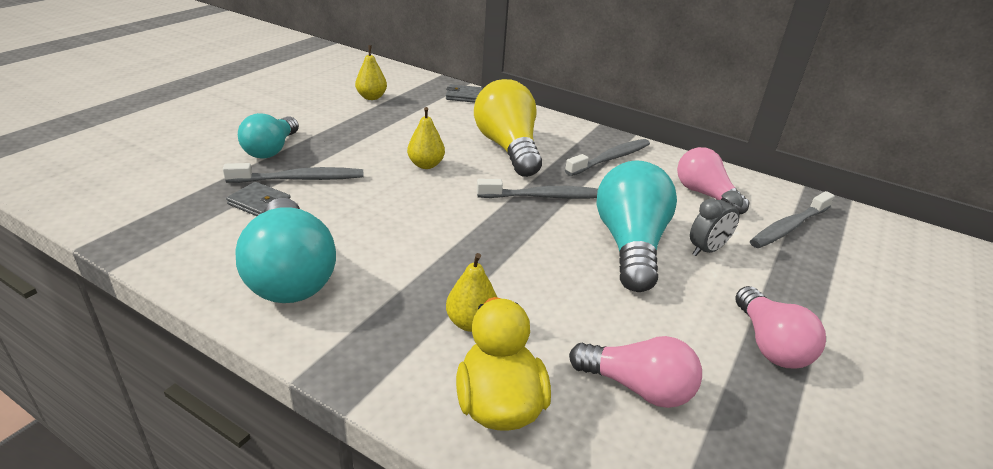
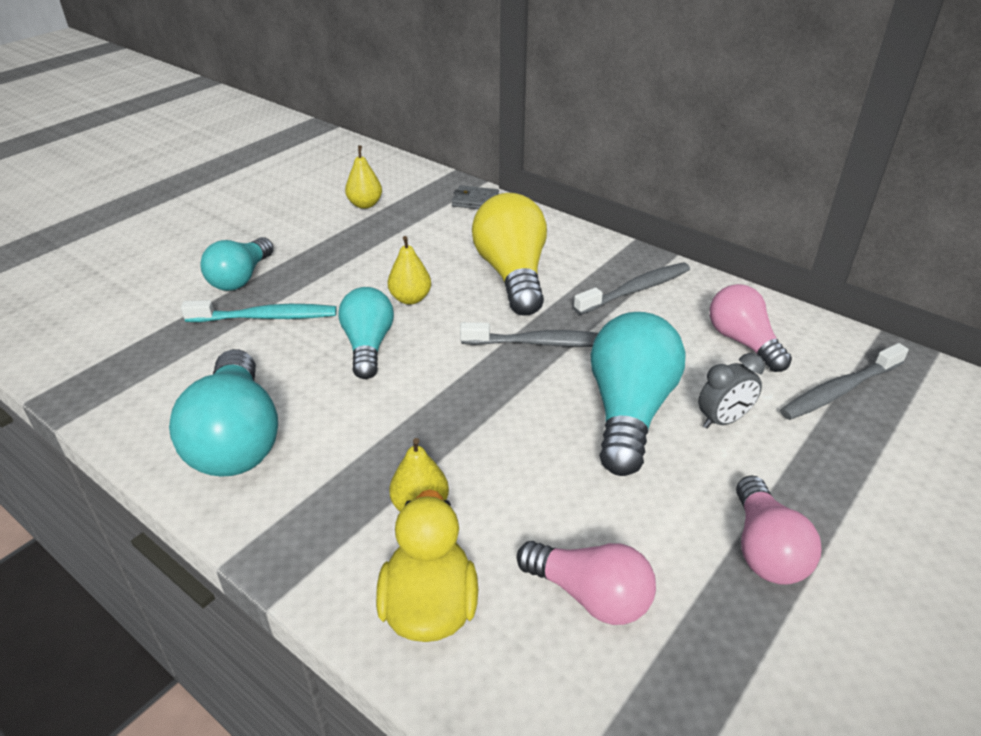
camera: 10 degrees right, 5 degrees up
(259, 203) = (217, 348): grey wallet -> none
(299, 179) = (265, 317): grey toothbrush -> turquoise toothbrush
(396, 200) = (368, 346): none -> turquoise light bulb

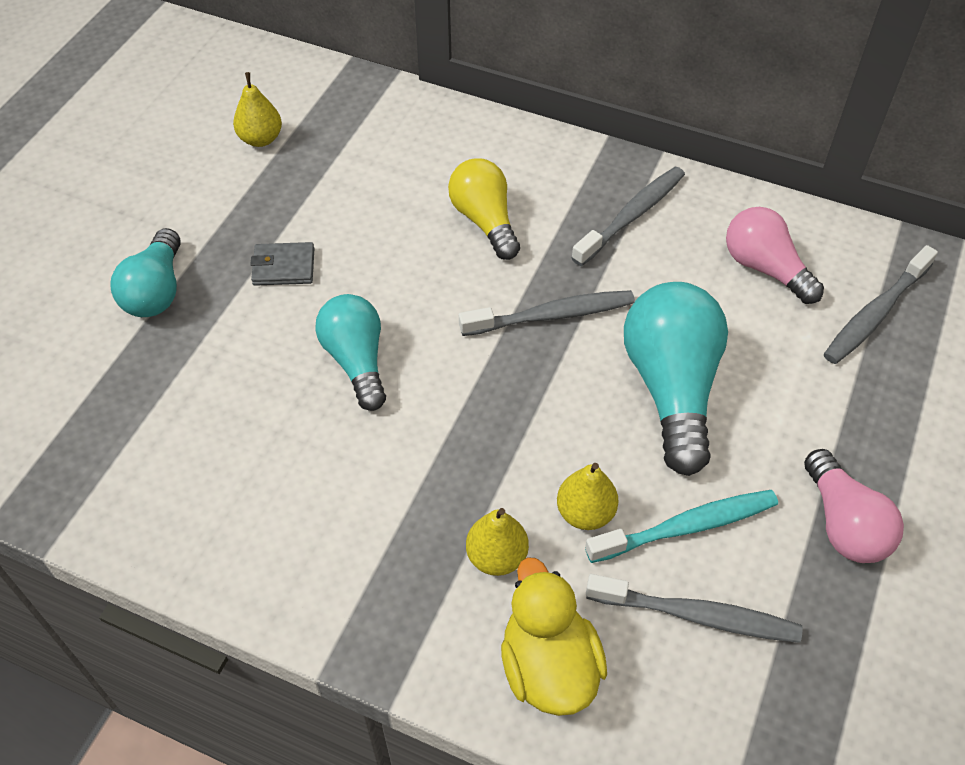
camera: 15 degrees left, 15 degrees up
(236, 438) = (262, 520): turquoise light bulb -> none
(265, 317) = (215, 345): turquoise toothbrush -> turquoise toothbrush (685, 527)
(410, 299) = (378, 281): yellow pear -> yellow pear (585, 513)
(475, 201) = (398, 108): grey wallet -> grey wallet (284, 267)
(512, 275) = (485, 221): yellow light bulb -> yellow light bulb, size x0.65
(590, 595) = (696, 615): pink light bulb -> grey toothbrush
(723, 420) = (769, 378): grey clock -> none

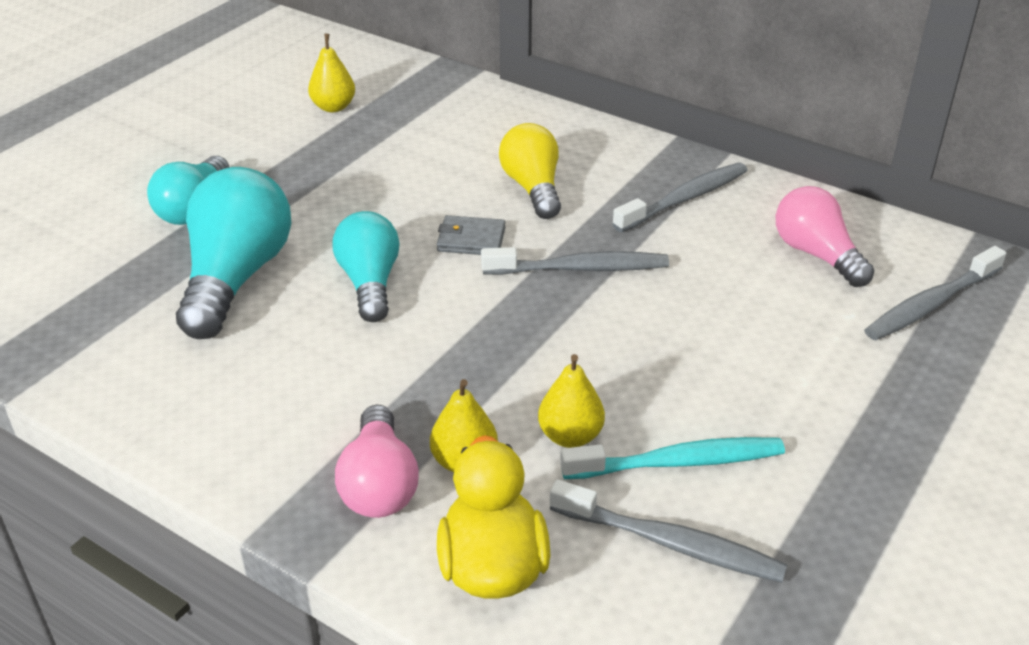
camera: 10 degrees right, 15 degrees down
(284, 267) = (322, 203): grey wallet -> grey wallet (471, 240)
(671, 388) = (691, 342): turquoise light bulb -> turquoise light bulb (236, 278)
(843, 523) = (857, 481): pink light bulb -> pink light bulb (379, 484)

